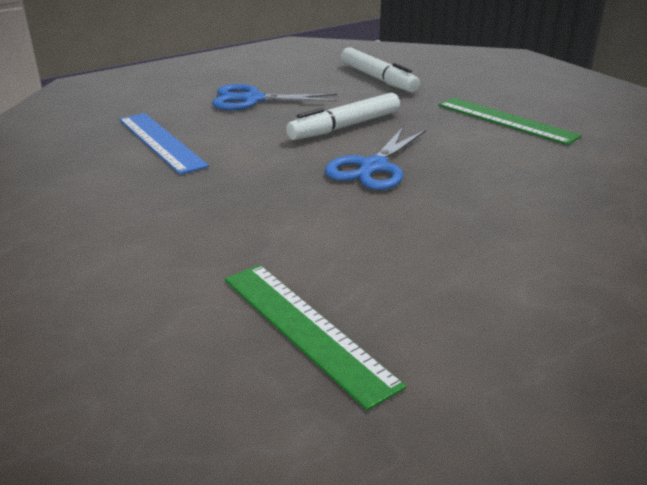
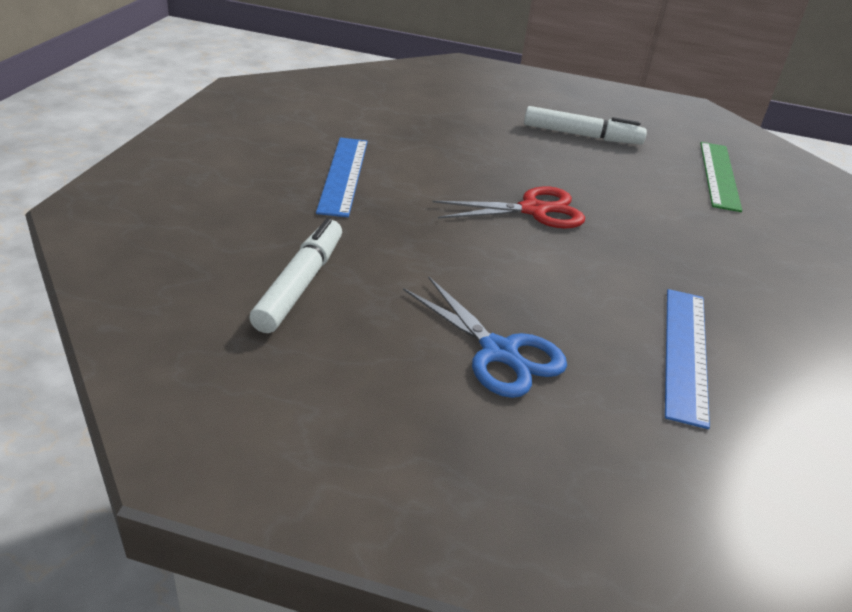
camera: 135 degrees left, 5 degrees up
(345, 127) = (478, 252): white marker -> white marker (581, 135)
(373, 167) = (533, 210): blue scissors -> red scissors
(506, 120) = (343, 175): green ruler -> blue ruler

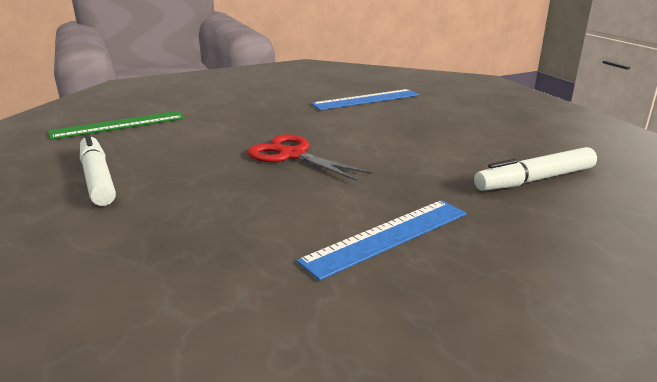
camera: 125 degrees left, 10 degrees down
(499, 352) = (454, 124): blue scissors -> none

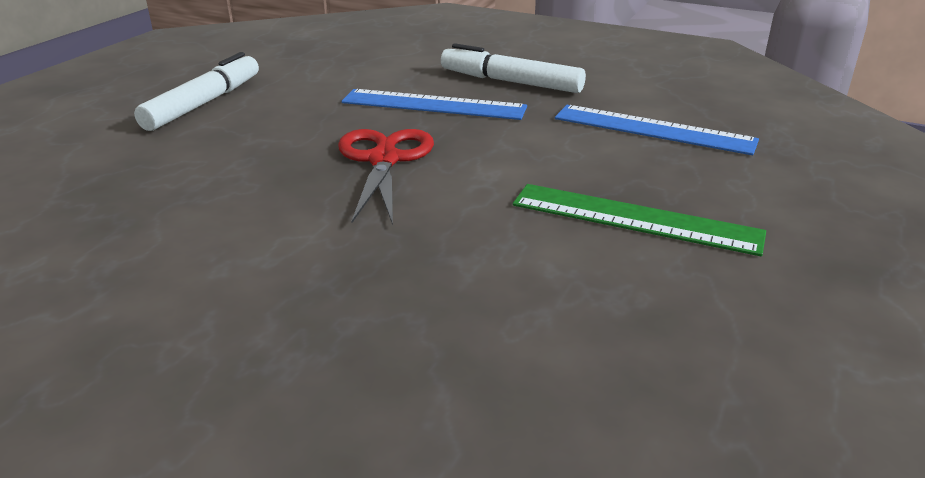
camera: 50 degrees right, 5 degrees up
(118, 125) = (336, 56): green ruler -> green ruler (635, 219)
(387, 236) = (223, 301): blue ruler -> blue ruler (433, 105)
(535, 180) = (562, 367): white marker -> white marker (510, 82)

